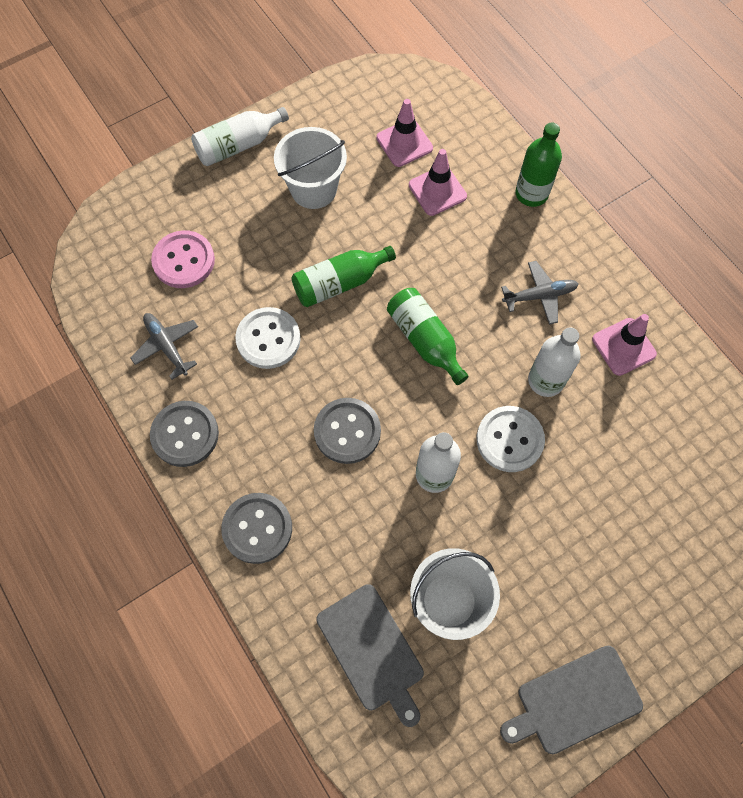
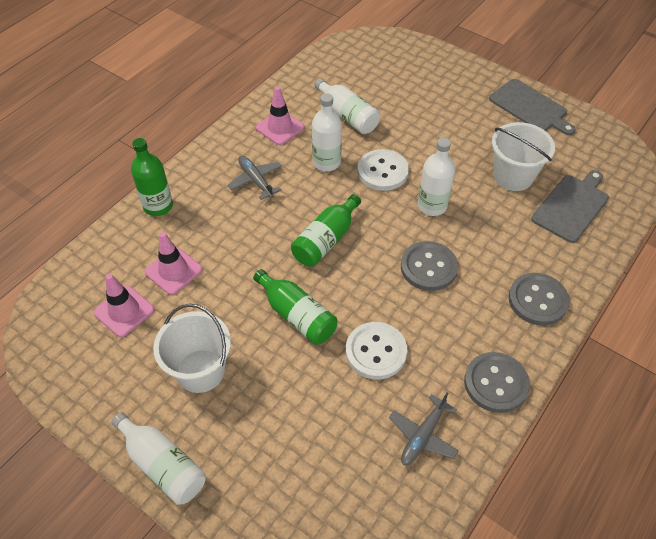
camera: 110 degrees left, 15 degrees down
(184, 261) = (325, 460): pink button -> none
(625, 435) = (347, 115): none -> white bottle

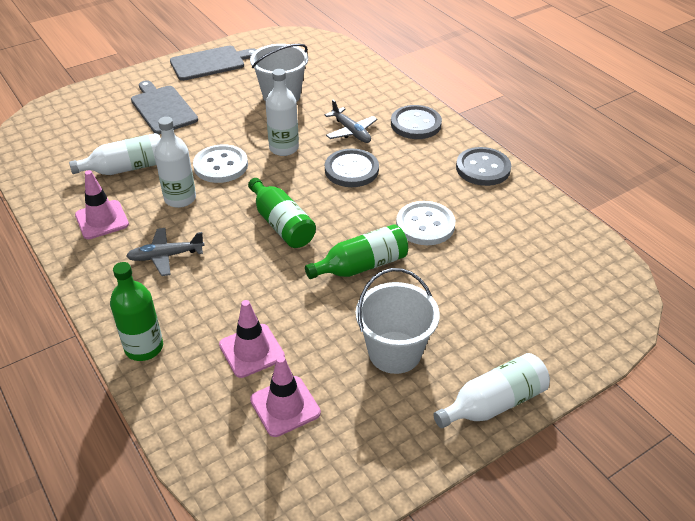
camera: 70 degrees left, 10 degrees down
(423, 435) = (516, 220): grey plane -> grey plane (351, 131)
(571, 206) = (333, 78): grey cutting board -> grey cutting board (163, 108)

